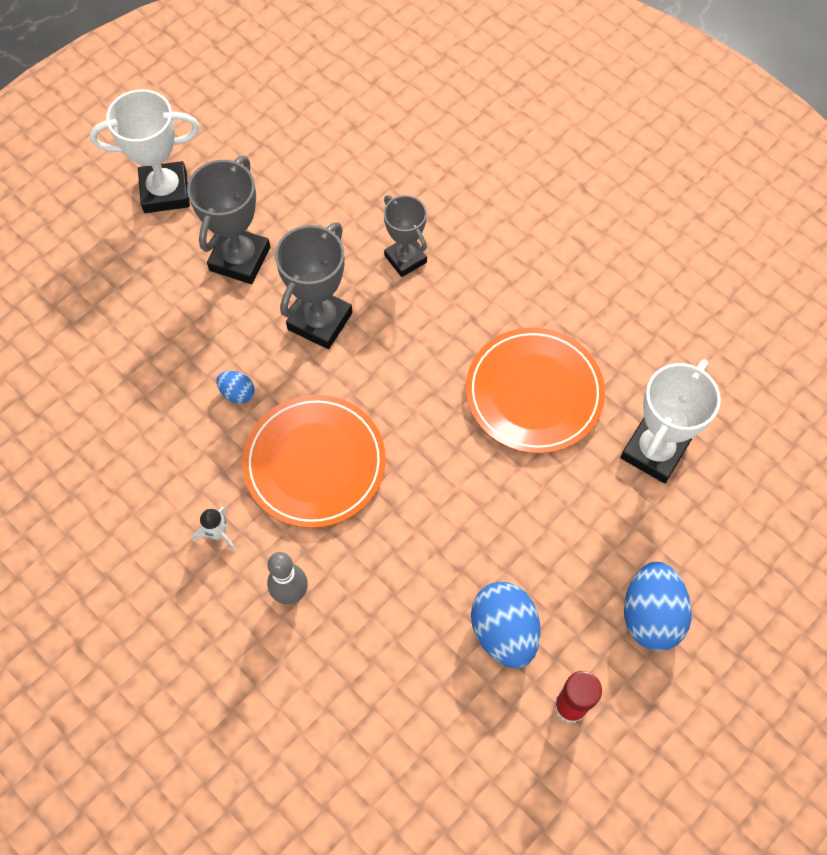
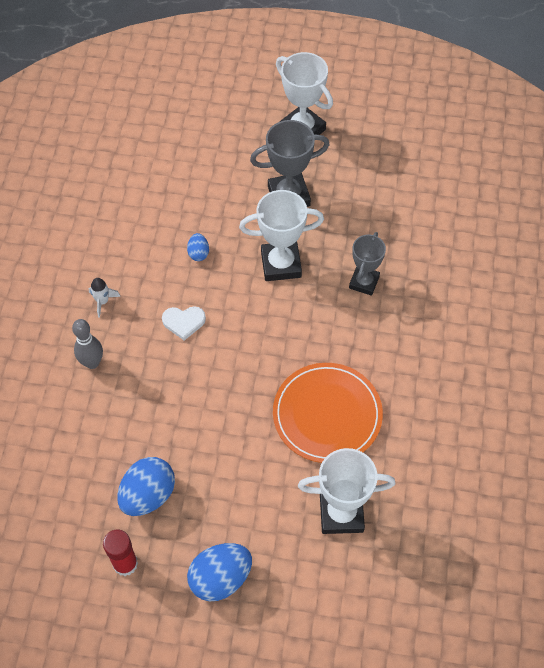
camera: 55 degrees right, 5 degrees down
(314, 463) = (184, 322): orange plate -> white heart
(320, 321) = (281, 264): grey trophy -> white trophy

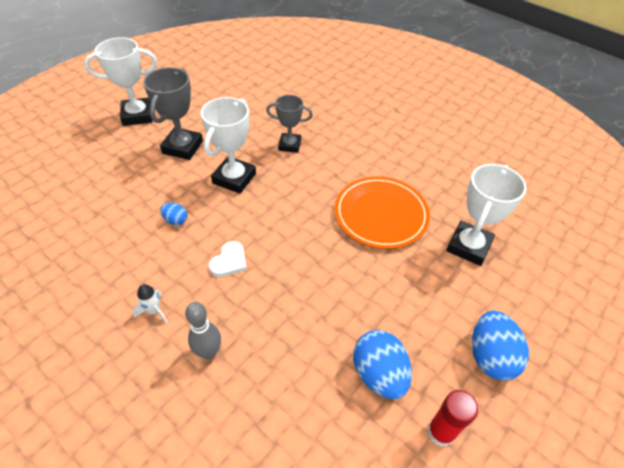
camera: 60 degrees left, 10 degrees down
(364, 282) = (289, 145): grey trophy -> grey trophy turned 45 degrees counterclockwise

